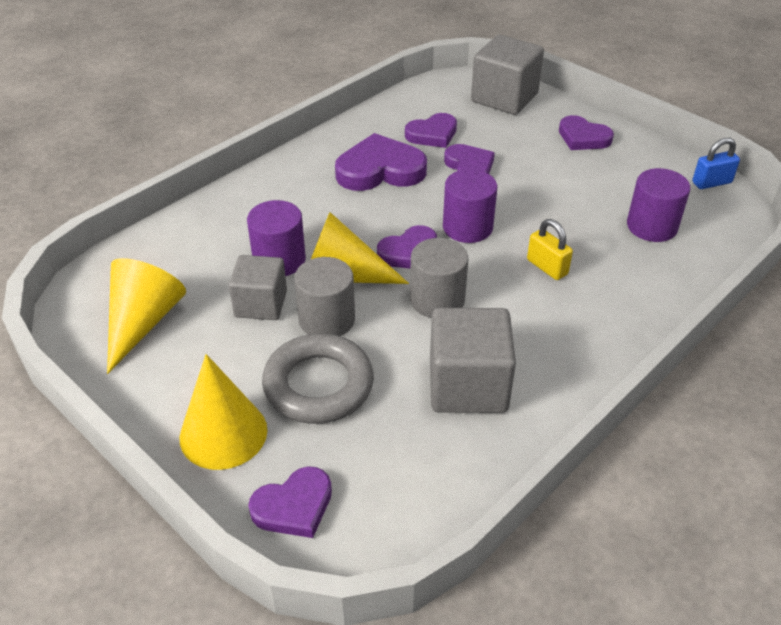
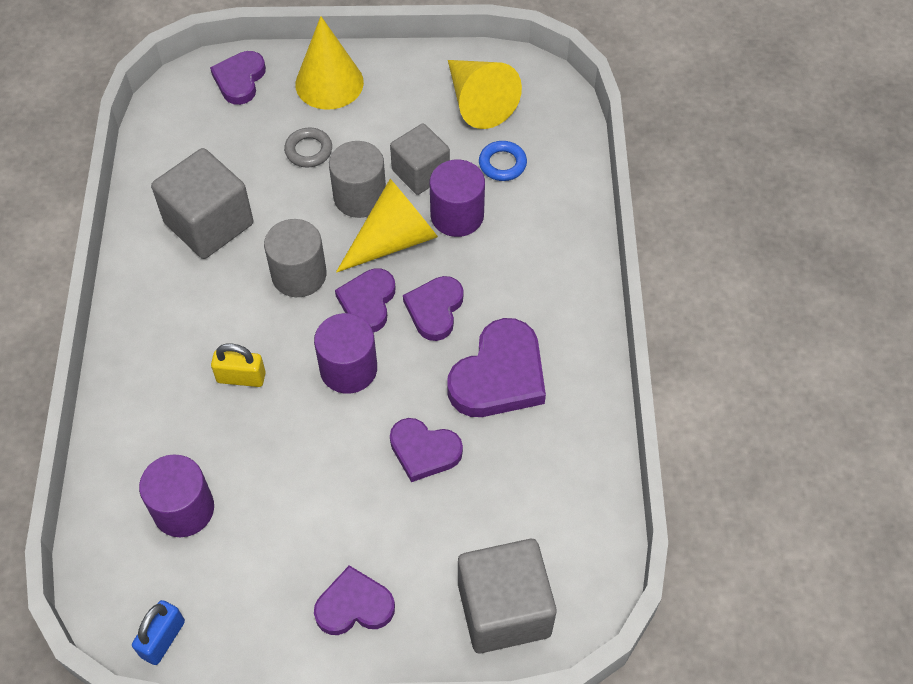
camera: 135 degrees right, 15 degrees up
(199, 269) = (502, 164): none -> blue ring
(318, 385) = (308, 150): grey ring -> grey ring, size x0.51
(432, 134) = (510, 471): purple heart -> purple heart (435, 309)

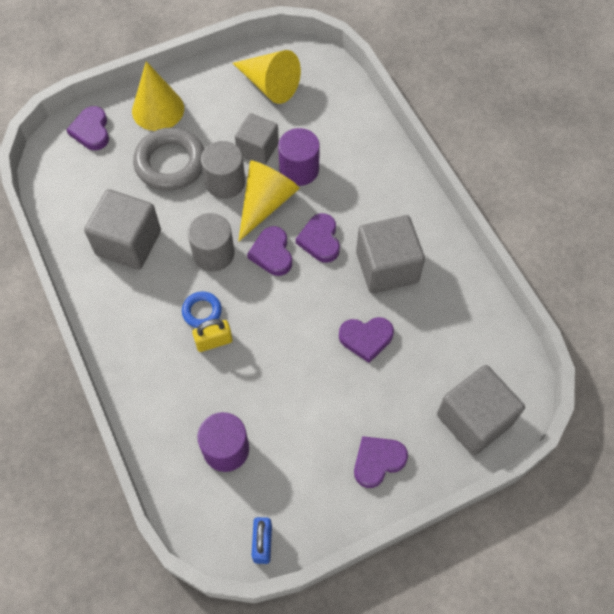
camera: 25 degrees left, 5 degrees up
(308, 150) = (170, 163): grey ring -> grey ring, size x1.98
(348, 369) = (284, 304): purple cylinder -> none
(499, 375) = (387, 267): purple heart -> grey cube
(502, 164) = (310, 122): blue ring -> blue ring (202, 311)

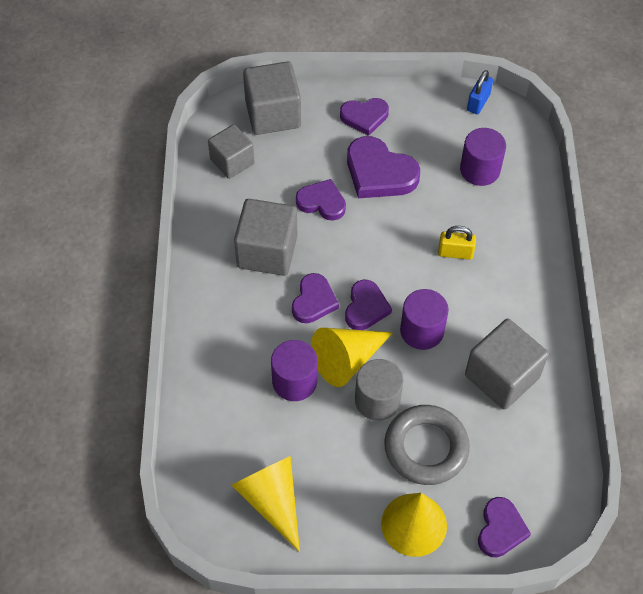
camera: 155 degrees left, 5 degrees down
(202, 311) = (455, 282): blue ring -> none
(213, 253) = (422, 331): grey cylinder -> purple cylinder
(258, 149) = (325, 423): grey cube -> grey cube (232, 161)
(327, 397) = (379, 173): none -> purple heart

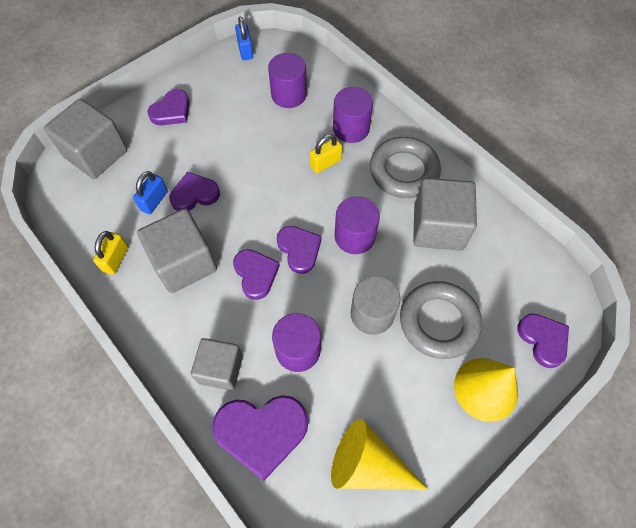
camera: 40 degrees left, 5 degrees up
(219, 211) = (116, 259): none -> yellow padlock
(232, 161) = (93, 212): grey cube -> grey cube (220, 369)
(286, 185) = (154, 201): none -> blue padlock
(347, 360) = (322, 300): yellow cone -> none
(379, 173) = (219, 143): purple heart -> purple heart (262, 432)
(507, 238) = (351, 128): none -> purple cylinder
(519, 308) = (404, 171): none -> grey ring

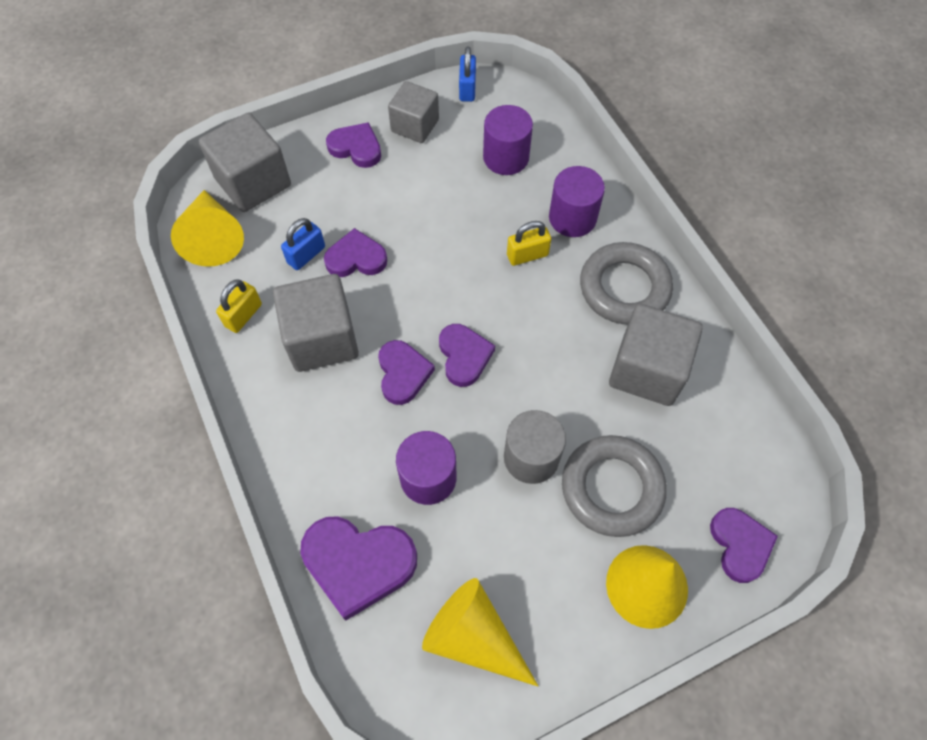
camera: 15 degrees right, 0 degrees up
(74, 204) = (213, 237): none -> yellow cone
(172, 111) = (356, 148): purple heart -> purple heart turned 120 degrees counterclockwise
(220, 369) = (330, 477): grey cube -> grey cube (415, 125)
(354, 236) = (537, 356): purple cylinder -> none

